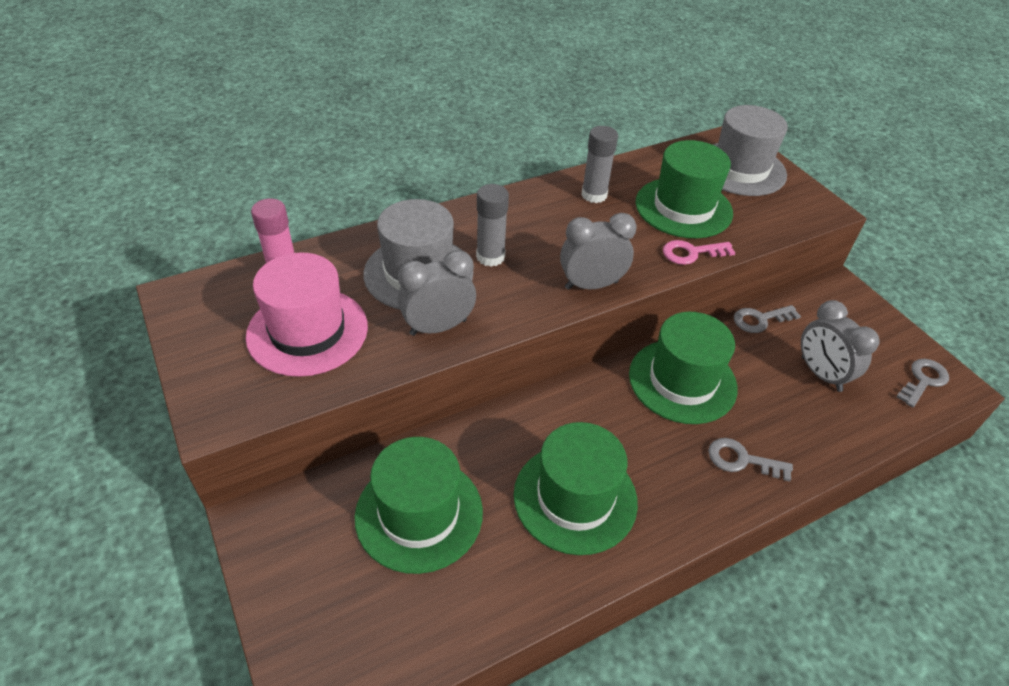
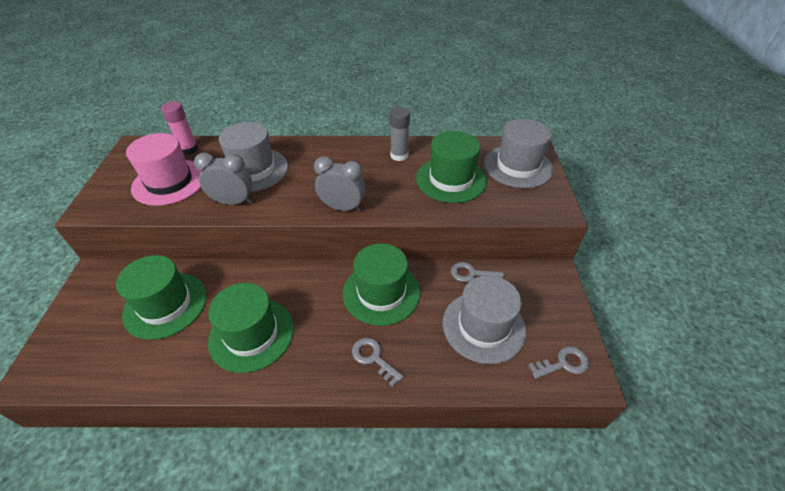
camera: 30 degrees right, 0 degrees up
(490, 257) = (301, 173): grey glue stick -> none
(691, 253) = (427, 209): pink key -> none
(820, 374) = (483, 326): grey clock -> grey hat

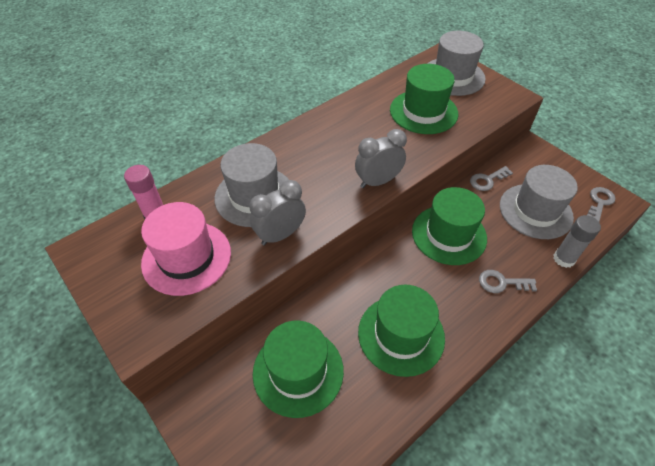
camera: 40 degrees left, 5 degrees up
(399, 155) = (360, 113): grey glue stick -> grey glue stick (564, 259)

